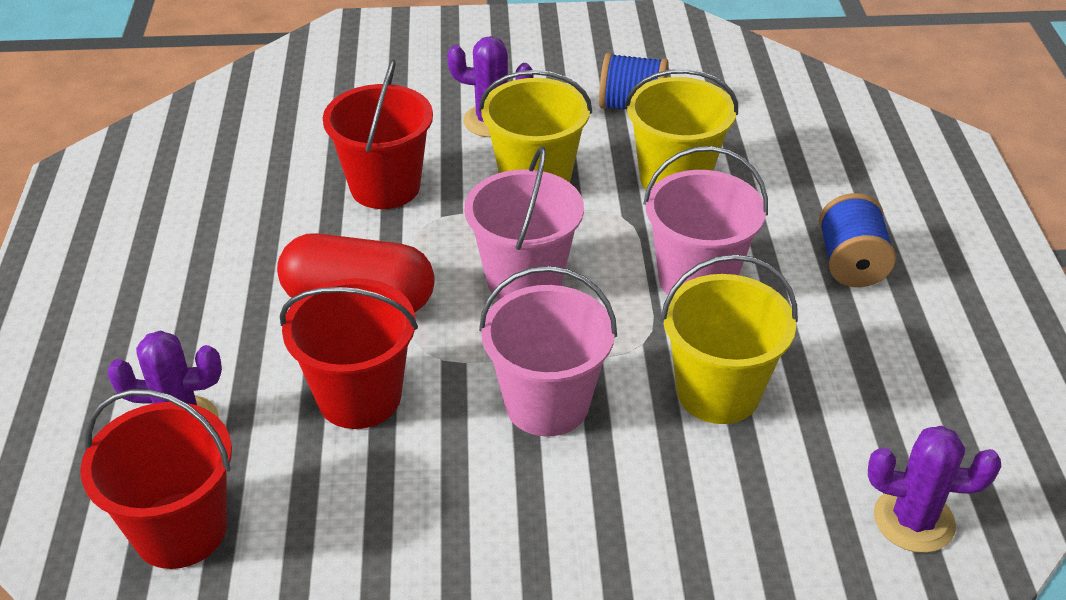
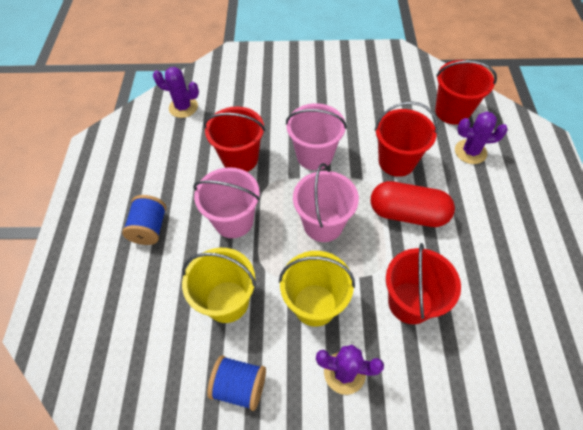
camera: 175 degrees left, 15 degrees up
(718, 392) = (240, 159): yellow bucket -> red bucket

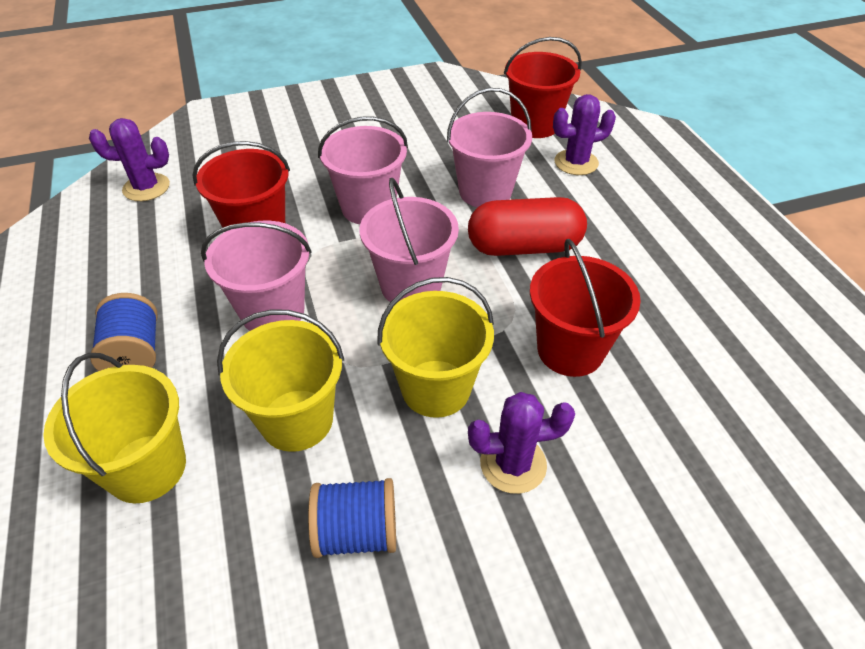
camera: 20 degrees left, 10 degrees down
(139, 307) = (147, 468): none -> yellow bucket
(396, 161) = (485, 192): red bucket -> pink bucket

